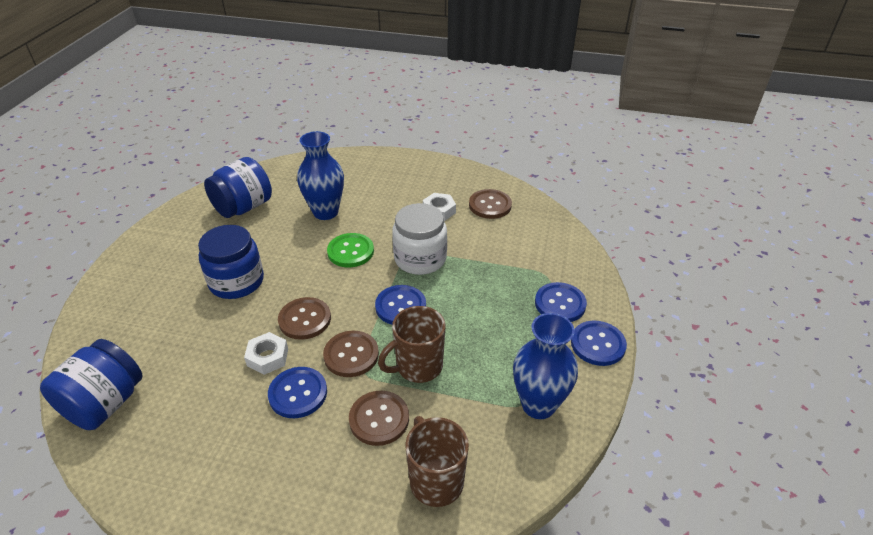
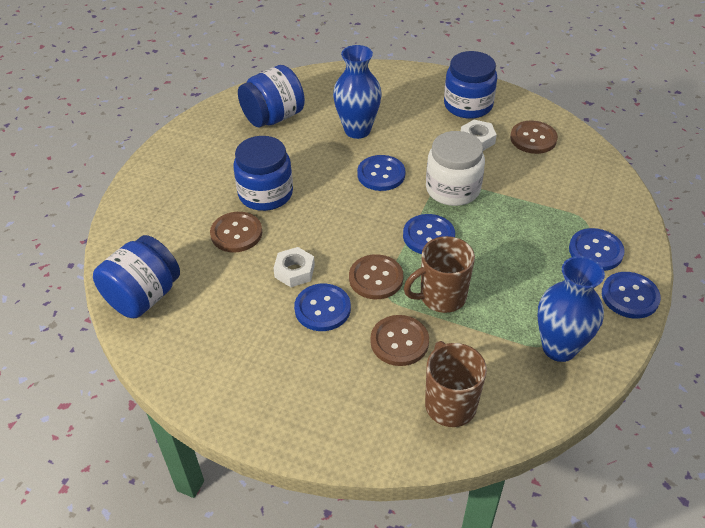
camera: 10 degrees right, 5 degrees up
(305, 319) = (331, 238): brown button -> brown button (236, 233)
(350, 251) = (381, 174): green button -> blue button
(427, 181) = (468, 105): none -> blue jar

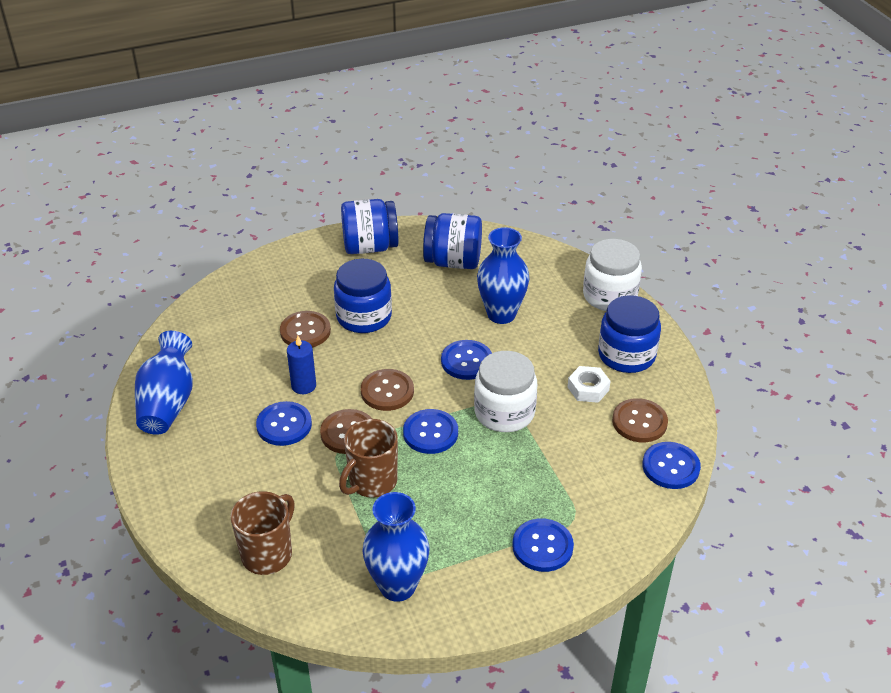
camera: 45 degrees right, 5 degrees down
(143, 296) = (195, 331): blue jar -> blue jar (370, 247)
(205, 365) = (168, 403): none -> blue vase
(294, 271) = (303, 386): white nut -> blue candle
(399, 341) = (298, 487): brown button -> brown button (387, 391)
(405, 77) = (609, 296): none -> white jar
(441, 297) = (372, 482): brown mug -> brown mug turned 75 degrees counterclockwise
(630, 296) = (512, 600): blue button -> blue button (670, 467)

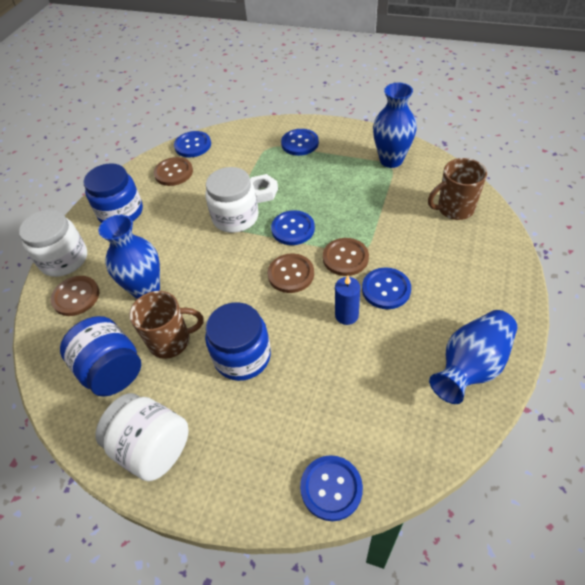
camera: 135 degrees left, 10 degrees up
(305, 331) = (302, 372): brown button -> brown button (76, 297)
(370, 247) = (152, 447): blue jar -> white jar
(372, 482) = (358, 218): brown mug -> brown mug (171, 341)
(466, 361) = (215, 266): blue button -> blue button (331, 488)
(588, 388) = (171, 205): white nut -> white nut (262, 192)

